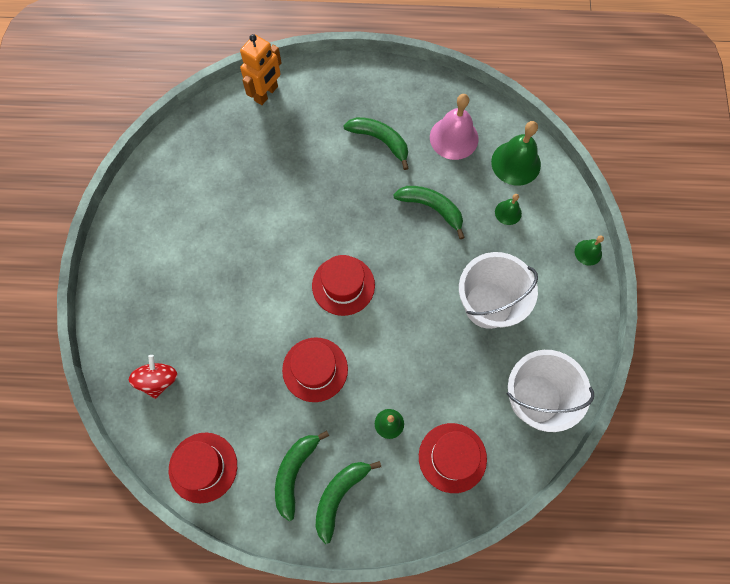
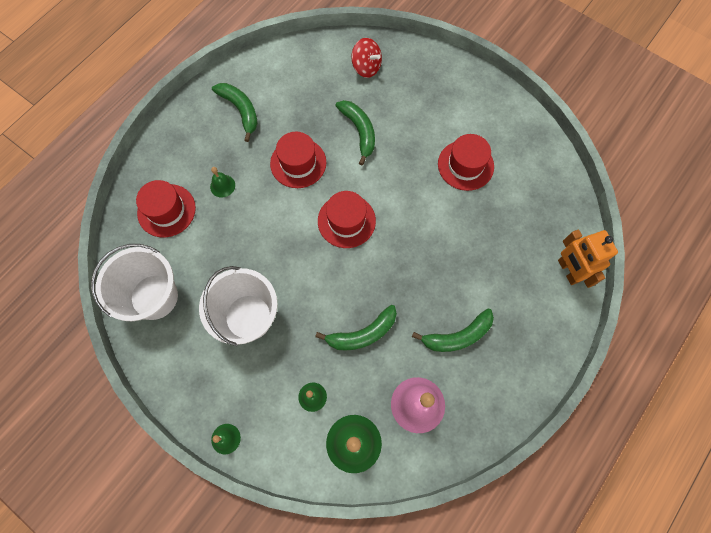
camera: 125 degrees right, 0 degrees up
(203, 467) = (288, 63): red hat -> red hat (465, 165)
(339, 496) = (204, 127): green banana -> green banana (359, 131)

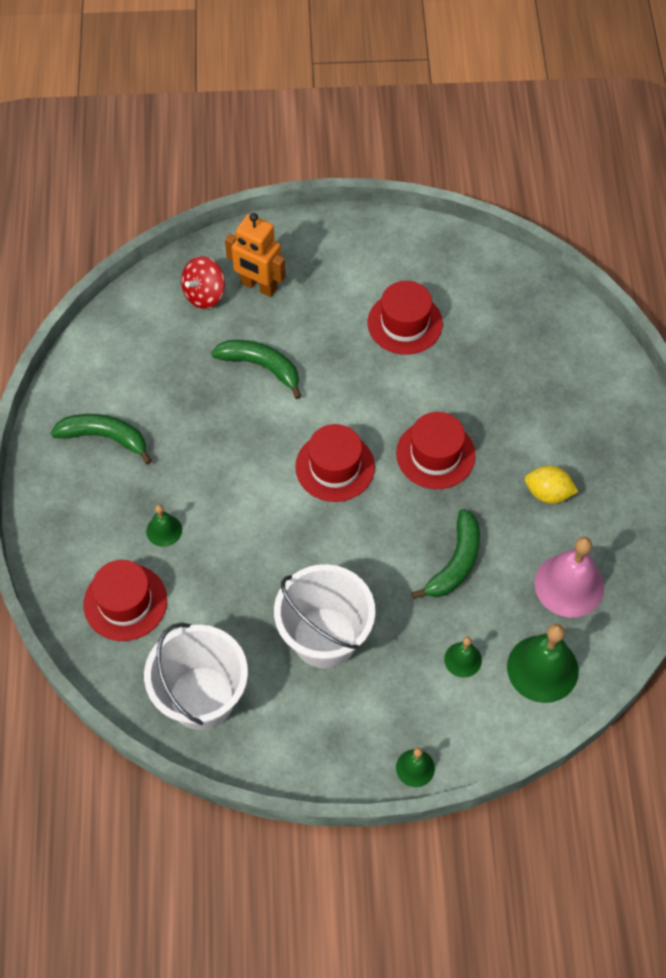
camera: 40 degrees left, 10 degrees down
(298, 163) = (226, 446): red hat -> red hat (435, 454)
(366, 67) = (204, 294): red spinning top -> red spinning top turned 135 degrees clockwise
(457, 336) = (548, 493): green banana -> yellow lemon
(568, 271) = (594, 354): orange robot -> orange robot (258, 286)

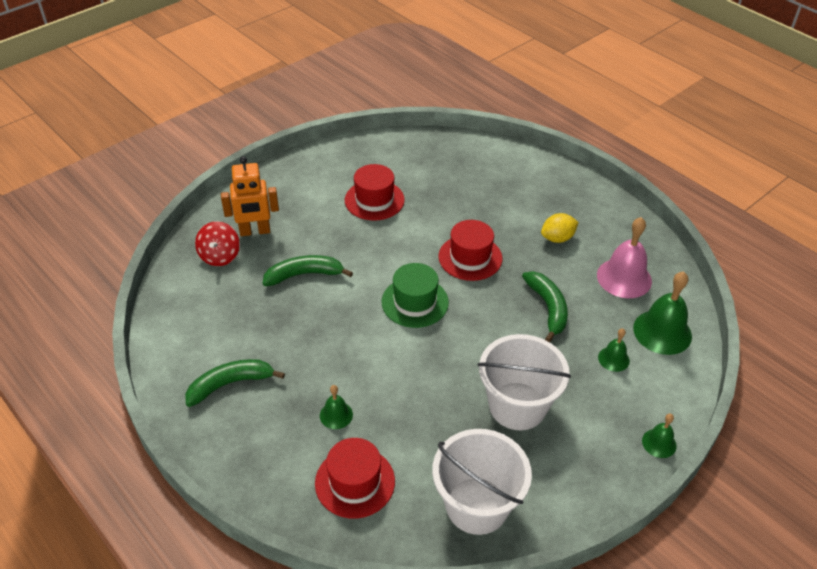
camera: 40 degrees left, 15 degrees down
(335, 467) = (415, 302): red hat -> green hat

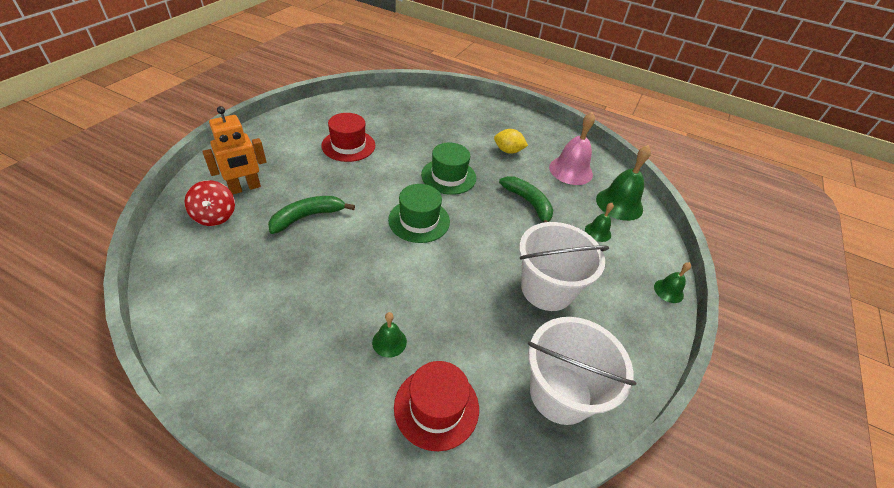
camera: 25 degrees left, 0 degrees up
(230, 384) = (265, 340): green banana -> none
(470, 257) = (448, 176): red hat -> green hat
(557, 238) = (508, 151): yellow lemon -> yellow lemon turned 60 degrees clockwise

